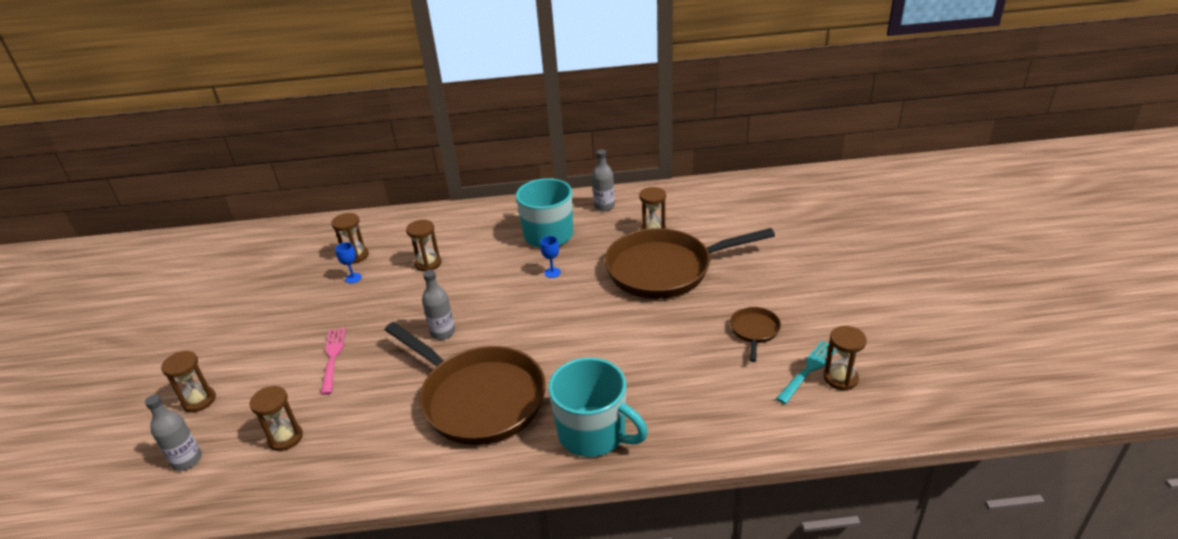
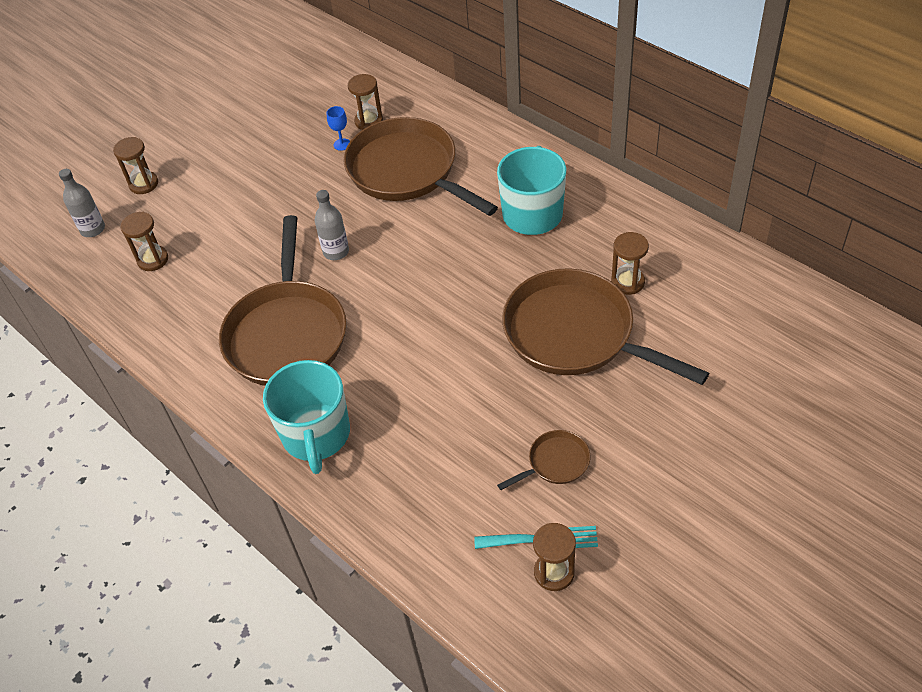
camera: 50 degrees right, 15 degrees up
(333, 358) = (247, 214): pink fork -> none
(428, 263) = (407, 171): brown hourglass -> brown pan
(552, 272) = (483, 259): blue goblet -> none
(604, 206) = (624, 219): grey bottle -> none

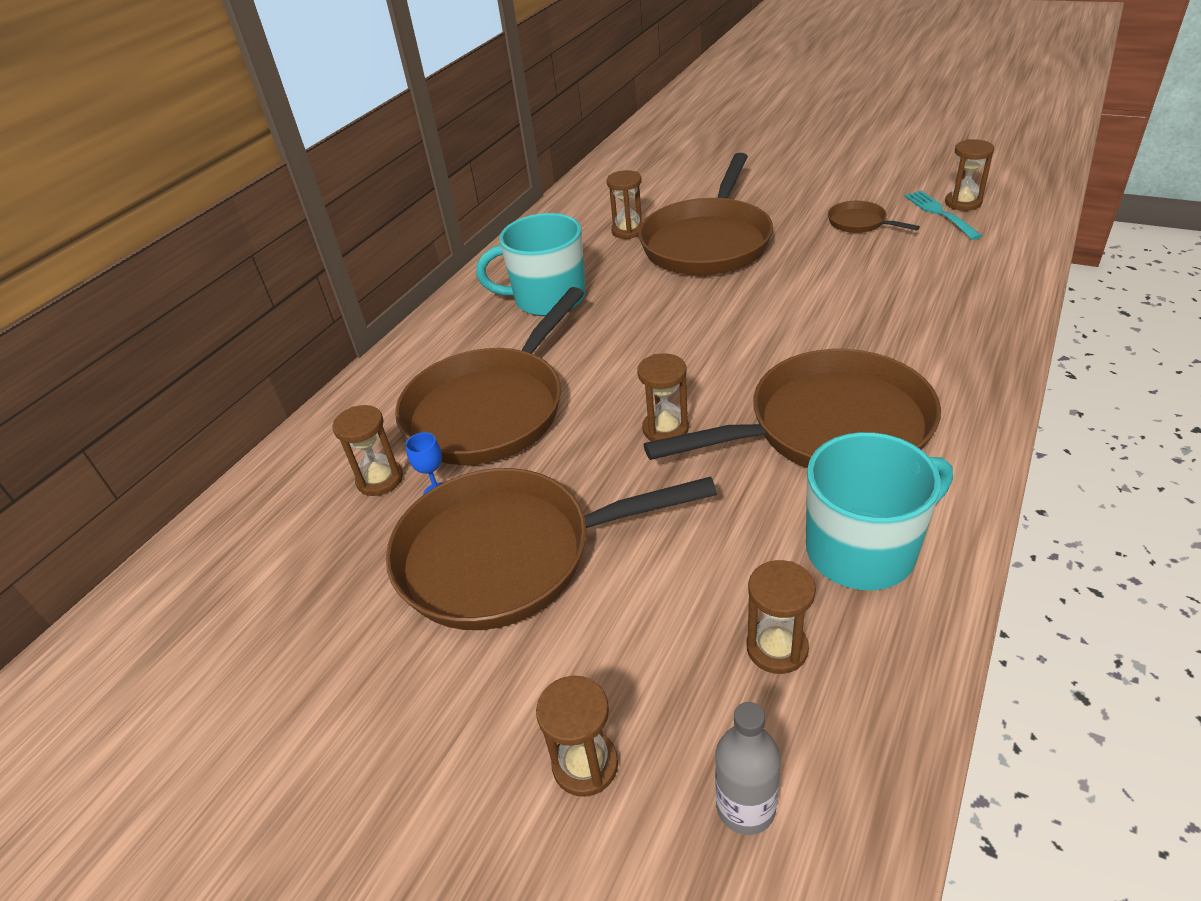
camera: 105 degrees left, 10 degrees down
(276, 169) = (507, 555): none -> brown pan
(316, 435) = (953, 356): turquoise mug -> turquoise mug (863, 550)
(336, 252) = (665, 429): grey bottle -> brown hourglass

